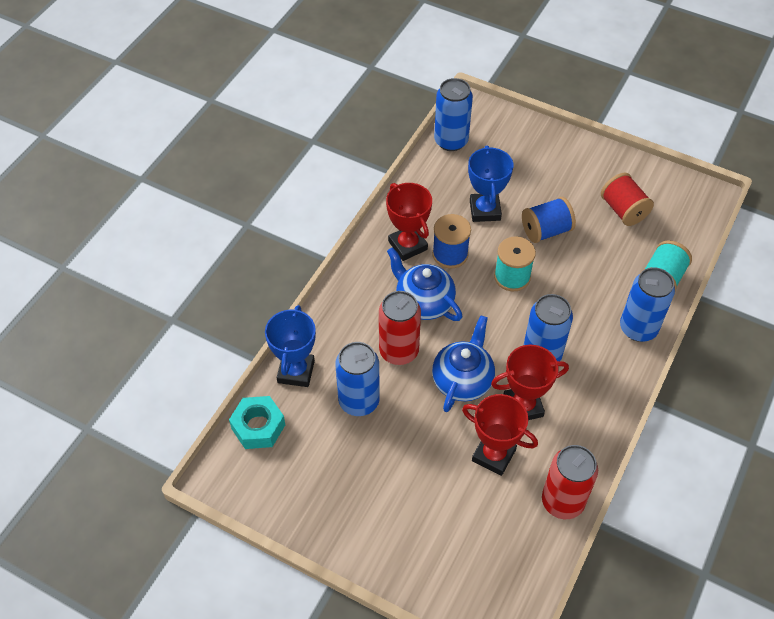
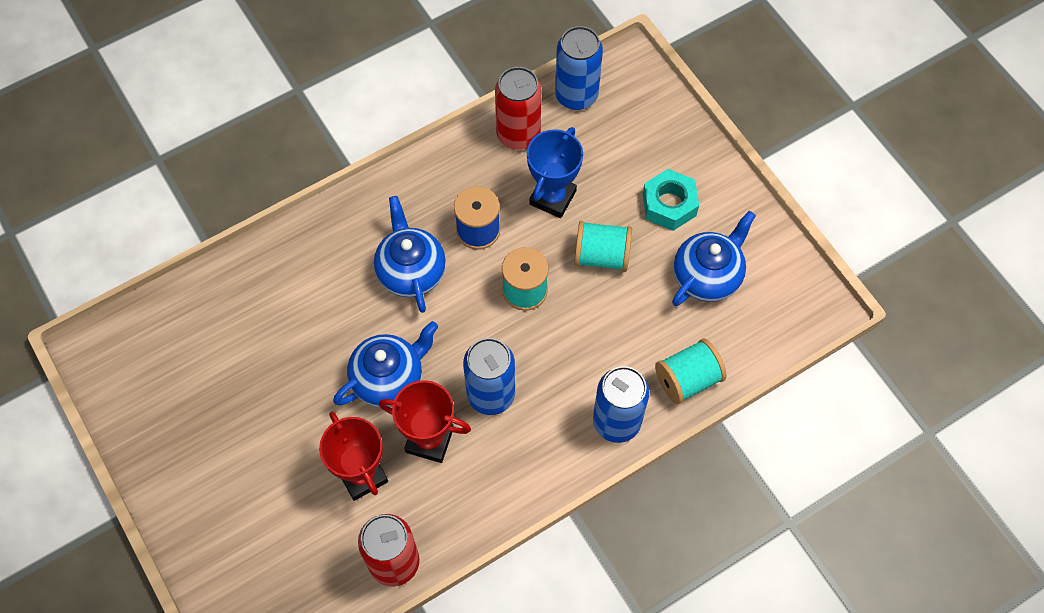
camera: 30 degrees right, 10 degrees up
(258, 427) = (159, 318): turquoise nut -> turquoise nut (669, 205)
(296, 371) = (233, 279): blue trophy -> none
(359, 401) = (271, 344): blue can -> none
(399, 351) = (348, 312): red can -> red can (518, 134)
(407, 245) = (441, 197): red trophy -> none
(546, 231) = (601, 256): blue spool -> turquoise spool
(623, 210) = (707, 275): red spool -> blue teapot

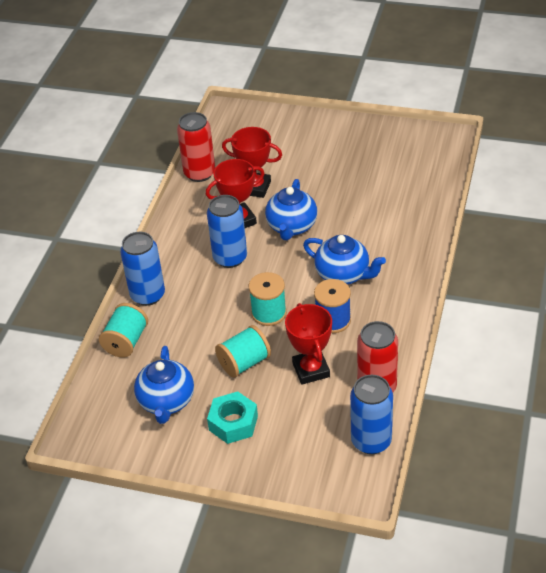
camera: 140 degrees right, 20 degrees down
(552, 197) = (311, 370): blue trophy -> red trophy

